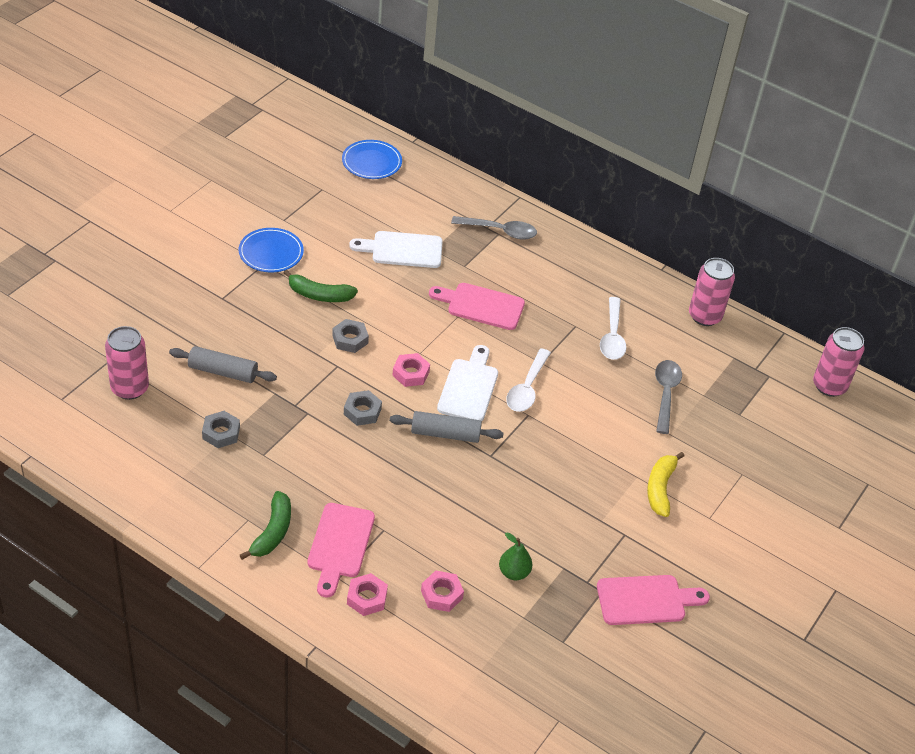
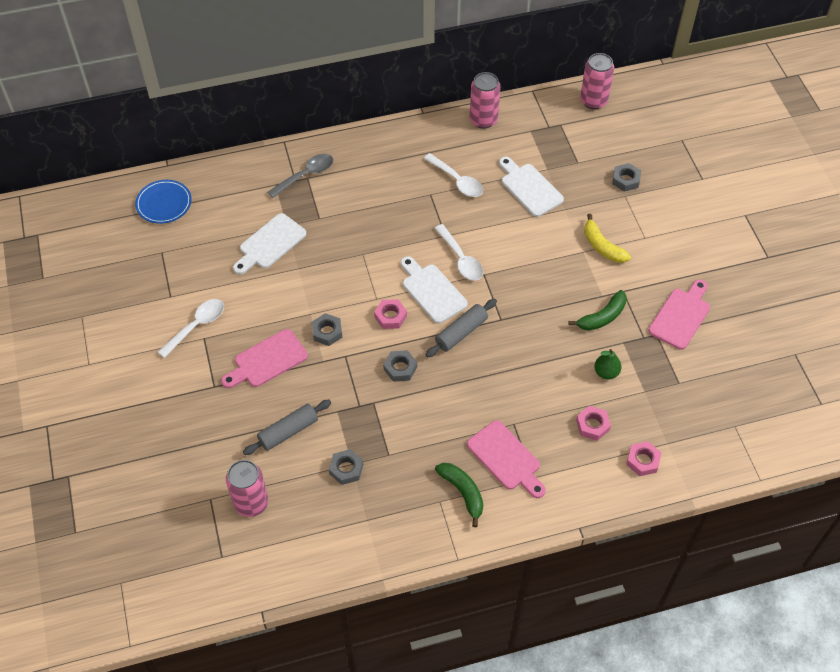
camera: 45 degrees left, 10 degrees up
(271, 252) = (196, 326): blue plate -> white spoon
(319, 295) = (267, 323): green banana -> green banana (602, 317)
(367, 598) = (562, 471): pink nut -> pink nut (643, 461)
(481, 306) = (365, 234): pink cutting board -> pink cutting board (267, 360)
(665, 394) = (529, 188): grey spoon -> white cutting board
(762, 464) = (626, 180): none -> grey nut

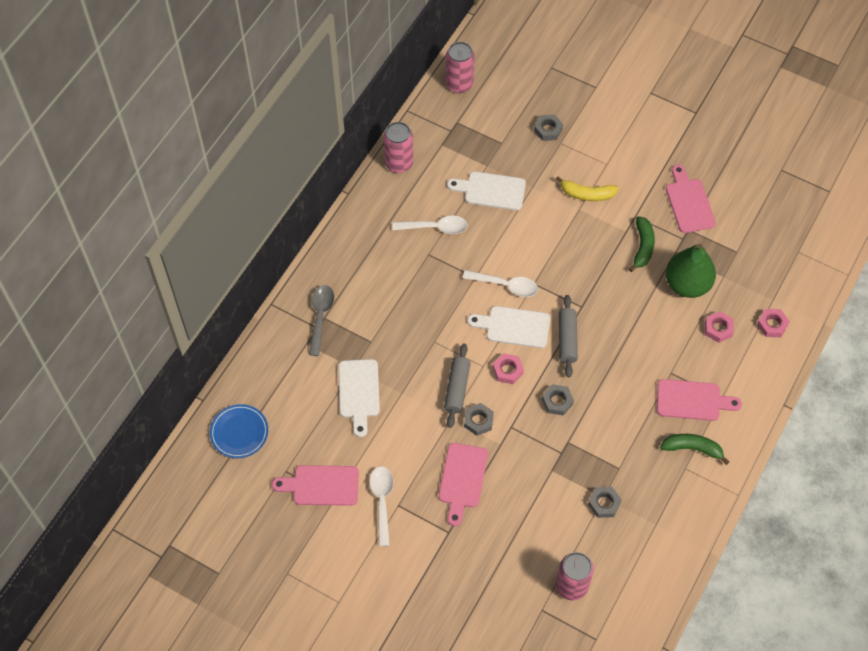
camera: 45 degrees left, 5 degrees up
(172, 281) = (321, 485): none -> pink cutting board
(288, 431) = (537, 515): grey rolling pin -> grey rolling pin (457, 388)
(606, 372) = (687, 284): green pear -> green pear, size x2.04

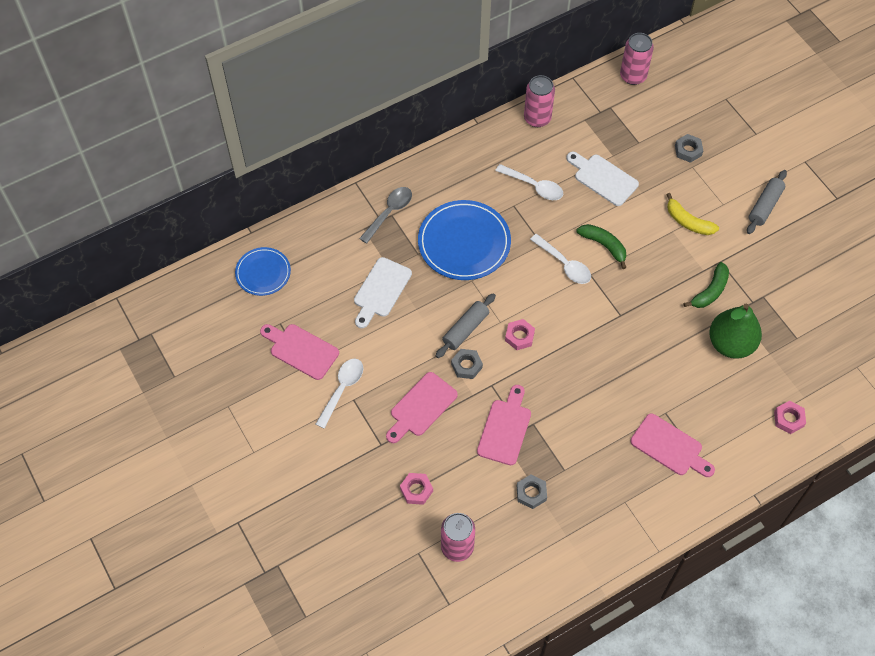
camera: 30 degrees right, 0 degrees up
(406, 310) = (464, 242): none -> blue plate
(514, 327) = (549, 302): white cutting board -> none
(557, 401) = (546, 385): grey nut -> none
(567, 339) = (589, 336): grey rolling pin -> grey rolling pin (765, 206)
(689, 203) = (779, 274): pink cutting board -> pink cutting board (505, 429)
(692, 448) = (642, 488): green banana -> green banana (604, 245)
(718, 329) = (735, 397): pink nut -> pink nut (416, 490)

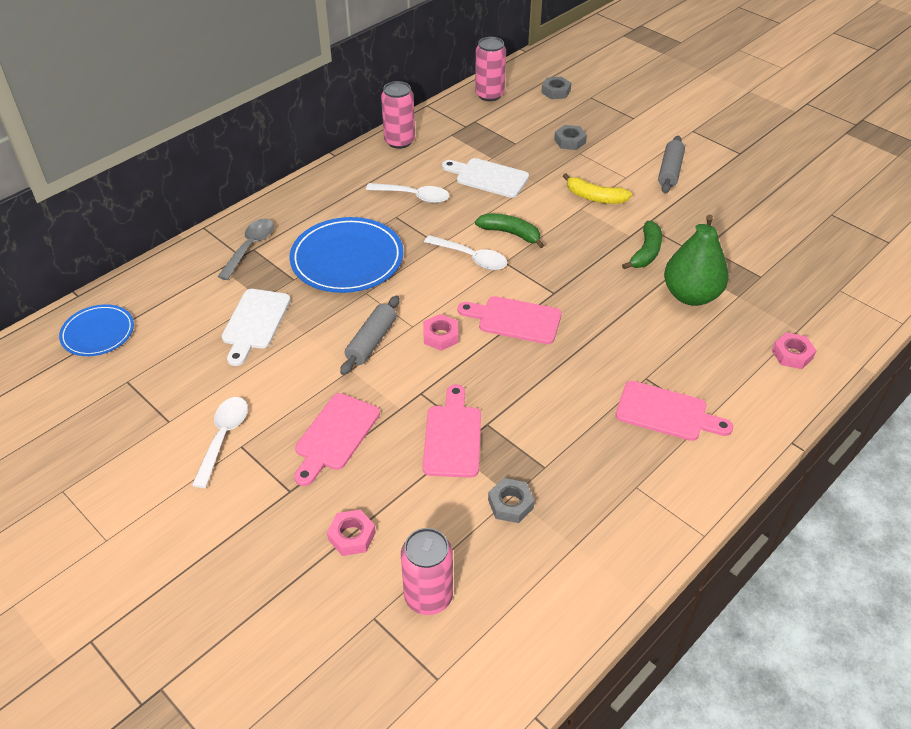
camera: 15 degrees left, 15 degrees down
(301, 350) = (160, 405): pink cutting board -> pink cutting board (515, 320)
(466, 365) = (383, 379): grey nut -> grey nut (555, 91)

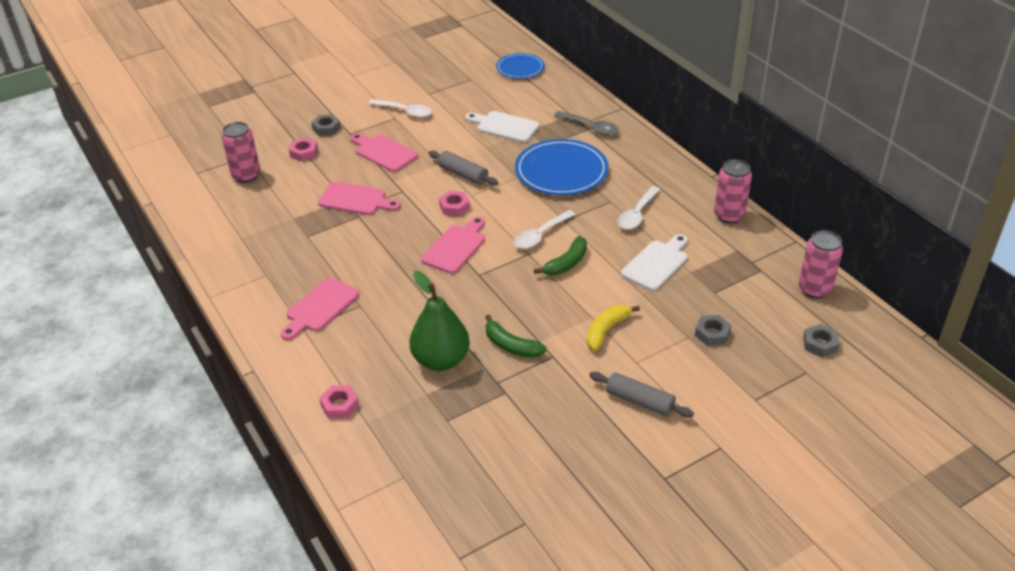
camera: 105 degrees right, 5 degrees down
(510, 504) = (288, 216): grey nut -> grey nut (326, 128)

